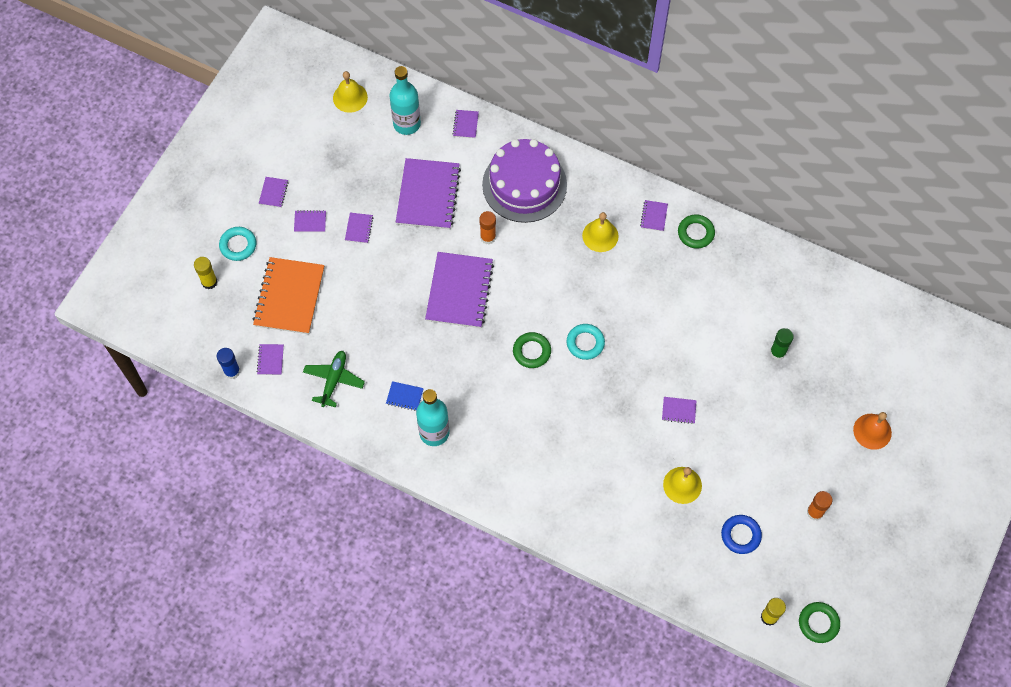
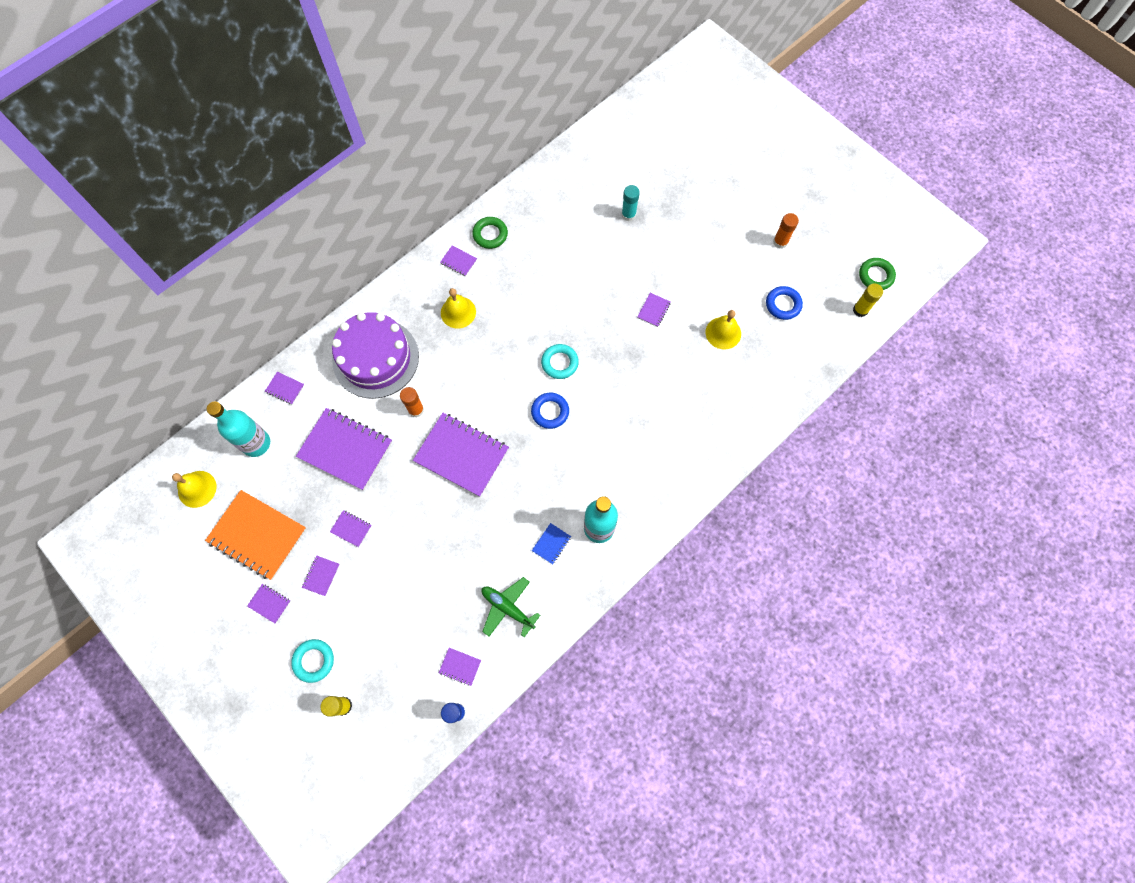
camera: 70 degrees left, 5 degrees up
(289, 297) = (397, 624): orange notebook -> orange notebook (257, 535)
(531, 351) = (550, 412): green ring -> blue ring
(777, 352) = (628, 215): green glue stick -> turquoise glue stick
(872, 431) = (724, 174): orange bell -> none

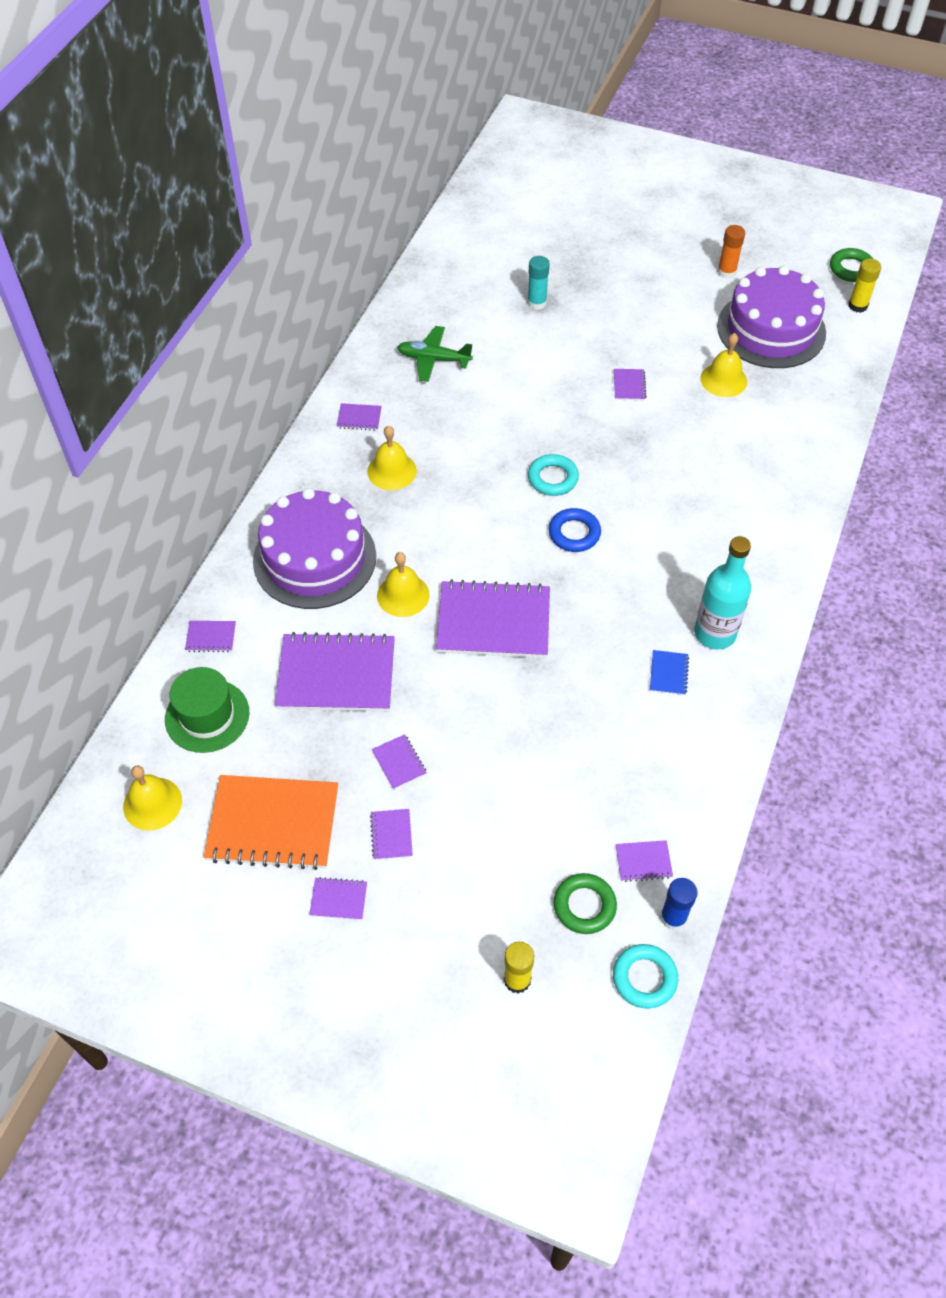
camera: 25 degrees left, 15 degrees down
(256, 443) = (207, 716): turquoise bottle -> green hat
(314, 661) = (443, 942): turquoise ring -> turquoise ring (644, 978)
(351, 528) = (399, 762): purple notebook -> purple notebook turned 60 degrees clockwise
(416, 410) = (403, 595): orange glue stick -> yellow bell
(490, 234) = (381, 377): green ring -> green ring (584, 906)
(508, 608) = (661, 768): green plane -> green plane (434, 359)
(783, 304) = (771, 329): blue ring -> purple cake

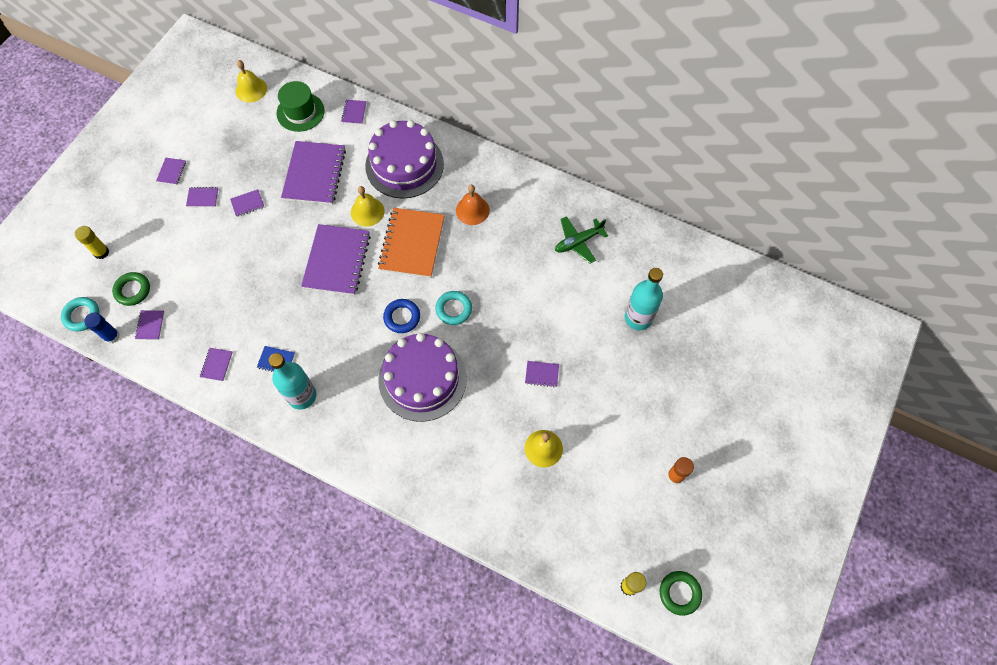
camera: 95 degrees right, 10 degrees up
(273, 824) = (224, 143): orange notebook -> orange notebook (412, 244)
(359, 418) = (523, 193): purple notebook -> purple notebook (216, 365)
(392, 471) = (472, 210): yellow bell -> orange bell
(434, 359) = (578, 242): green plane -> green plane turned 135 degrees counterclockwise
(537, 303) = (638, 318): turquoise glue stick -> turquoise bottle
(771, 329) = (601, 500): purple cake -> purple cake (422, 379)

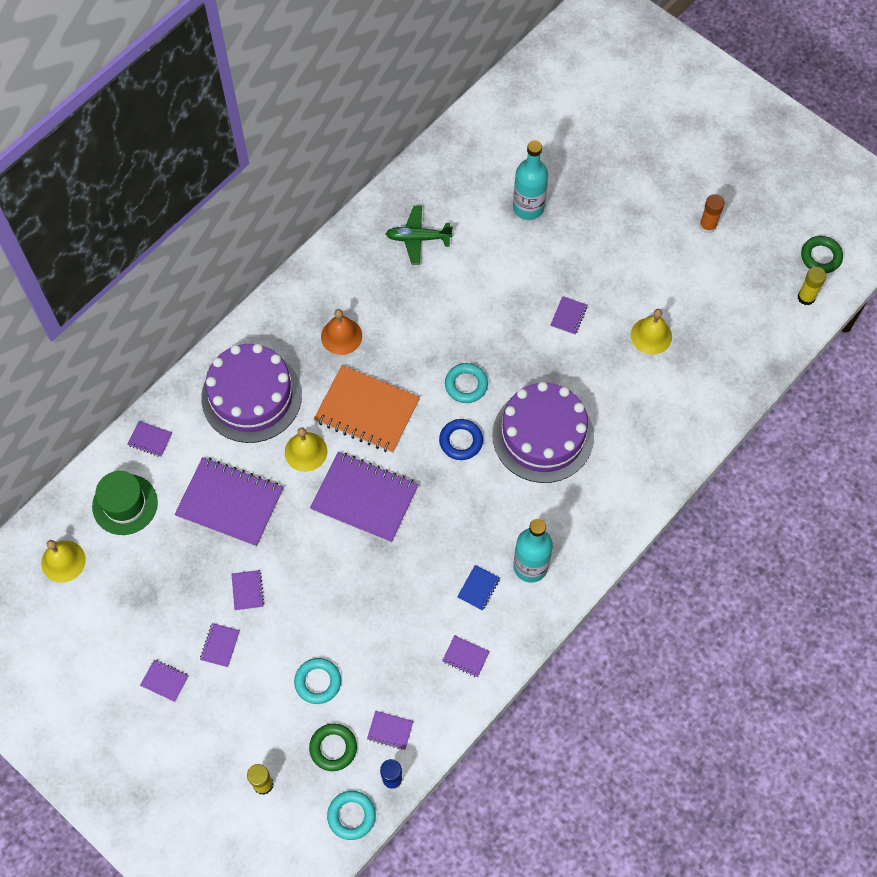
camera: 75 degrees left, 0 degrees up
(183, 267) = (318, 682): none -> turquoise ring
(578, 242) = (418, 238): green plane -> green plane turned 105 degrees clockwise

